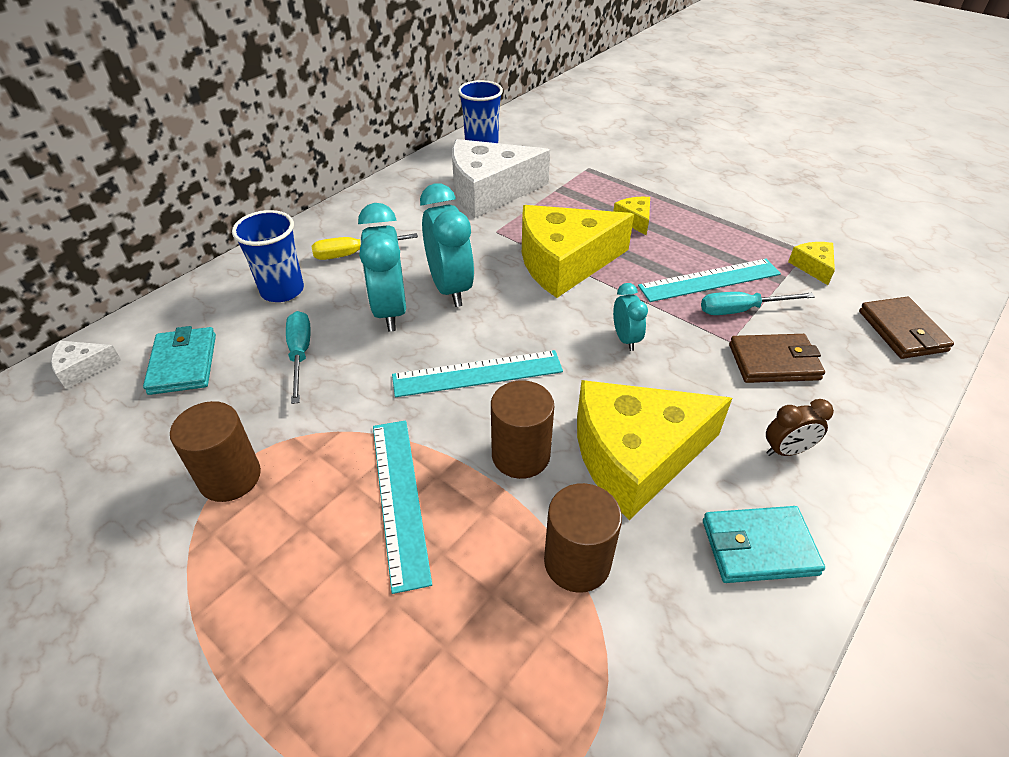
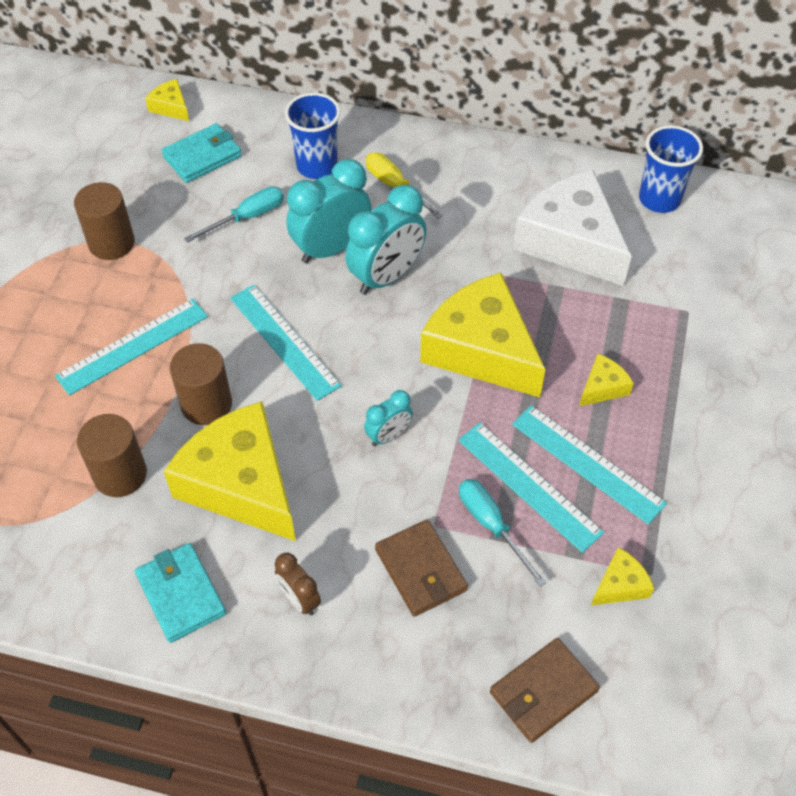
camera: 65 degrees right, 10 degrees up
(83, 368) = (171, 107): white cheese -> yellow cheese
(700, 247) = (587, 463): none -> turquoise ruler

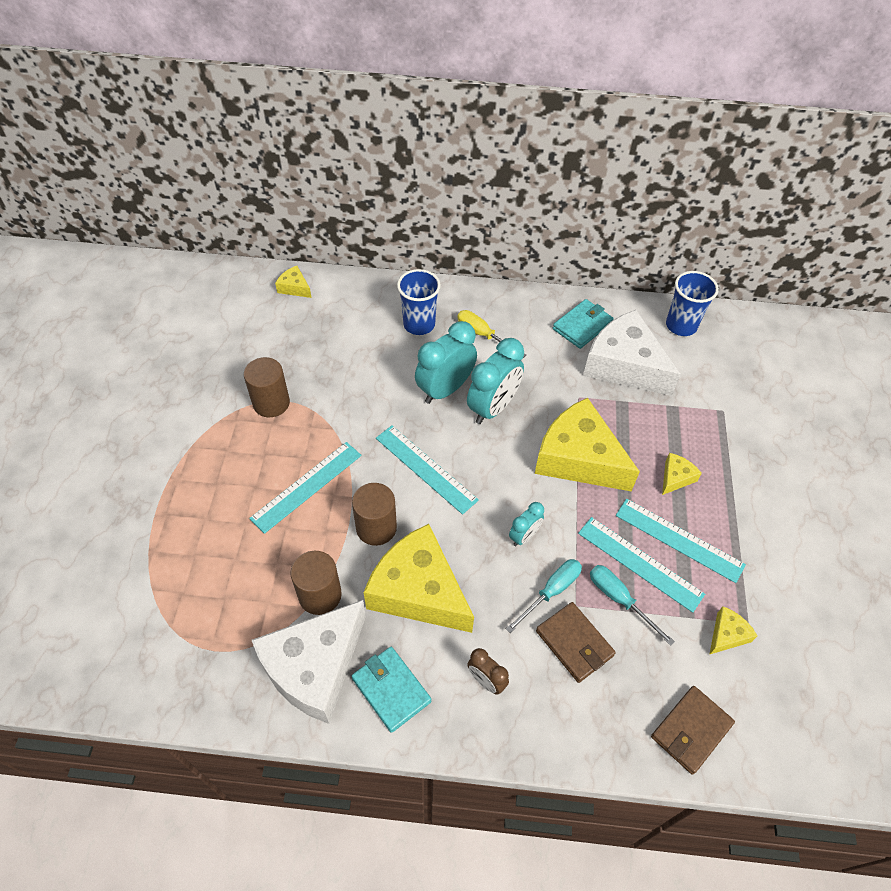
camera: 10 degrees left, 0 degrees up
(95, 556) = (315, 667): none -> white cheese
(202, 156) = (328, 325): turquoise wallet -> turquoise wallet (582, 326)
(247, 217) = (374, 371): turquoise screwdriver -> turquoise screwdriver (551, 592)

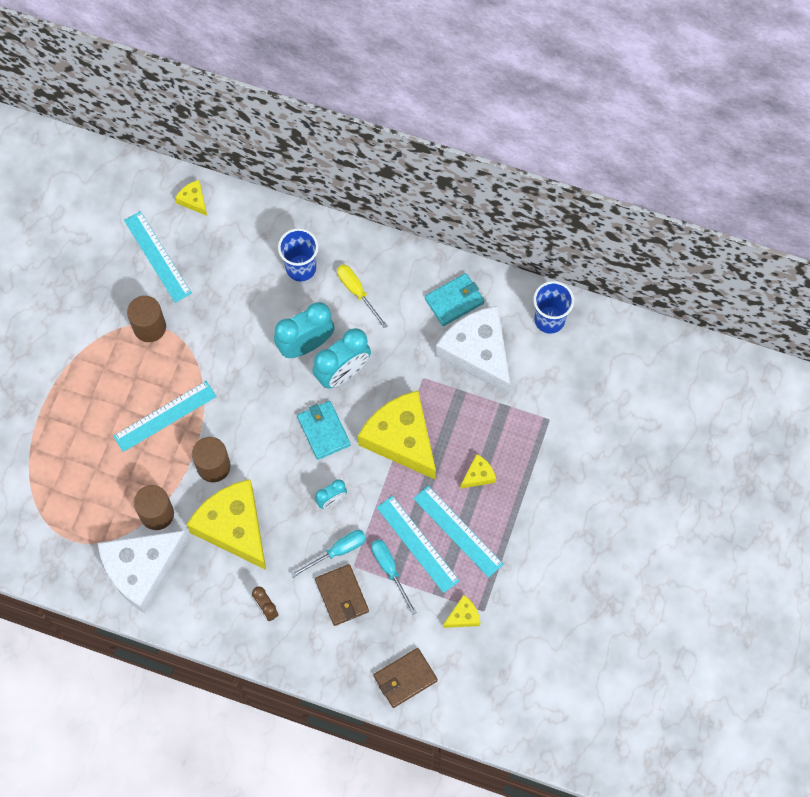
camera: 15 degrees right, 15 degrees up
(391, 690) = (194, 599): turquoise wallet -> turquoise wallet (323, 431)
(426, 468) = (268, 420): turquoise ruler -> turquoise ruler (157, 256)

